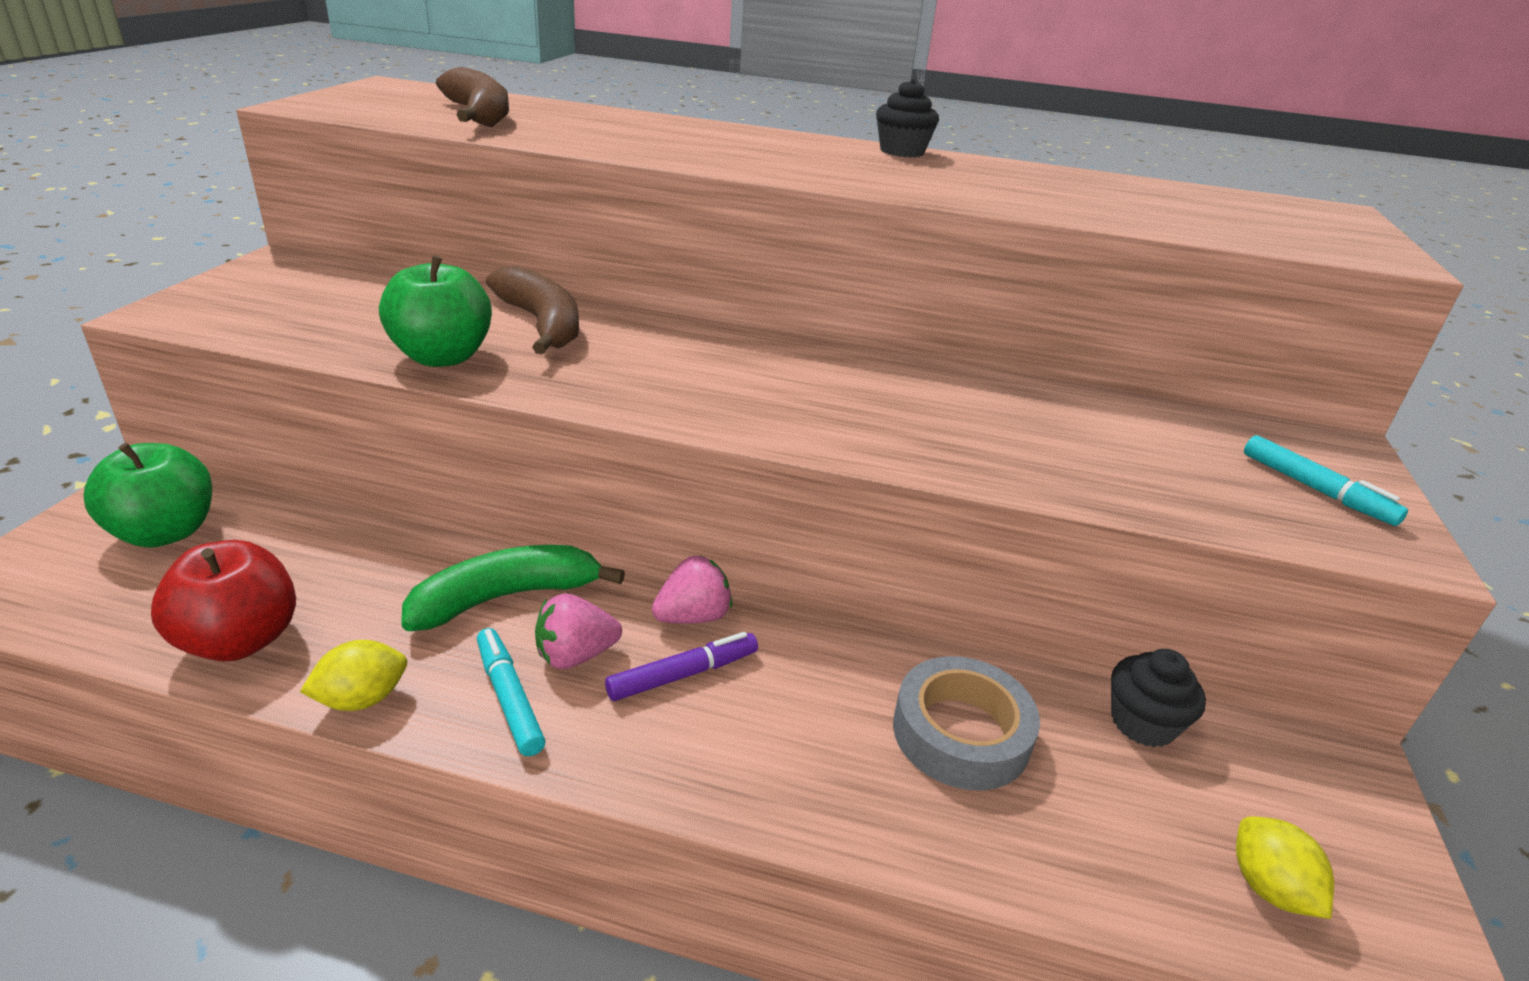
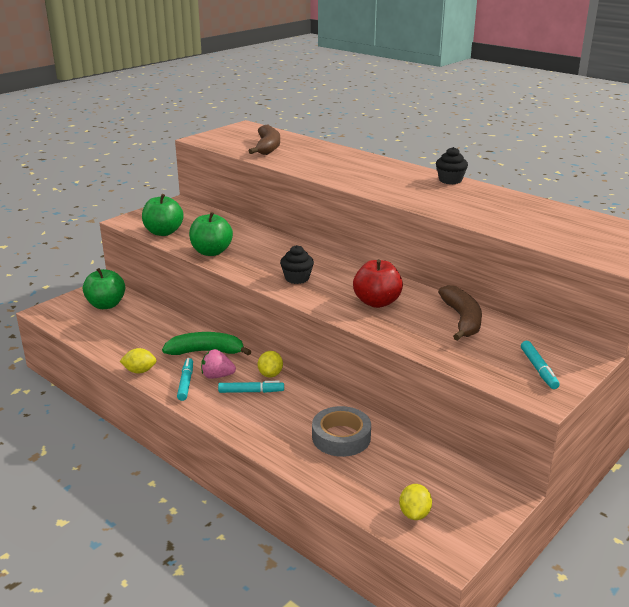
camera: 30 degrees right, 5 degrees down
(240, 640) = (112, 345): red apple -> red apple (377, 302)
(284, 328) = (163, 232): none -> green apple
(542, 324) = (260, 243): brown banana -> brown banana (462, 320)
(683, 675) = (251, 392): purple marker -> turquoise marker
(693, 617) = (270, 374): pink strawberry -> yellow lemon
(1142, 723) = (424, 456): black cupcake -> black cupcake (297, 278)

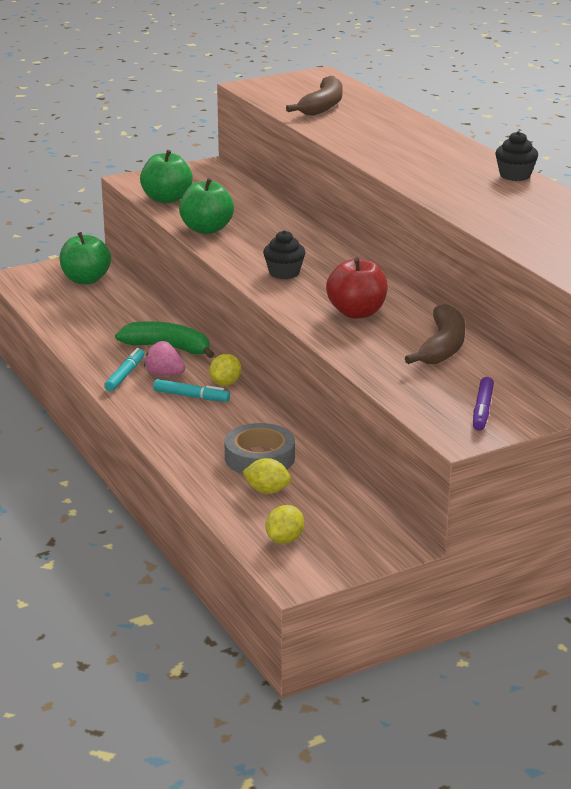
camera: 20 degrees right, 0 degrees up
(139, 371) = (82, 355): yellow lemon -> yellow lemon (267, 491)
(538, 369) = (482, 410): turquoise marker -> purple marker

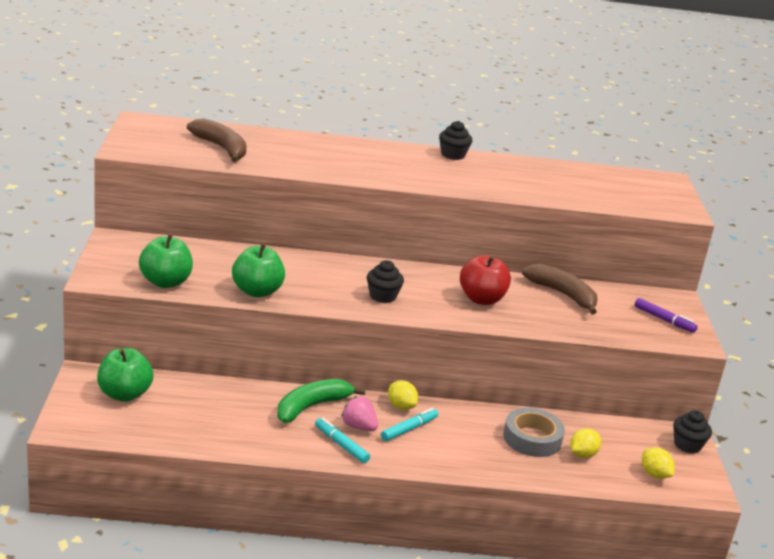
camera: 65 degrees left, 0 degrees up
(164, 374) = (358, 426): pink strawberry -> pink strawberry turned 75 degrees clockwise
(376, 550) = (687, 445): none -> black cupcake

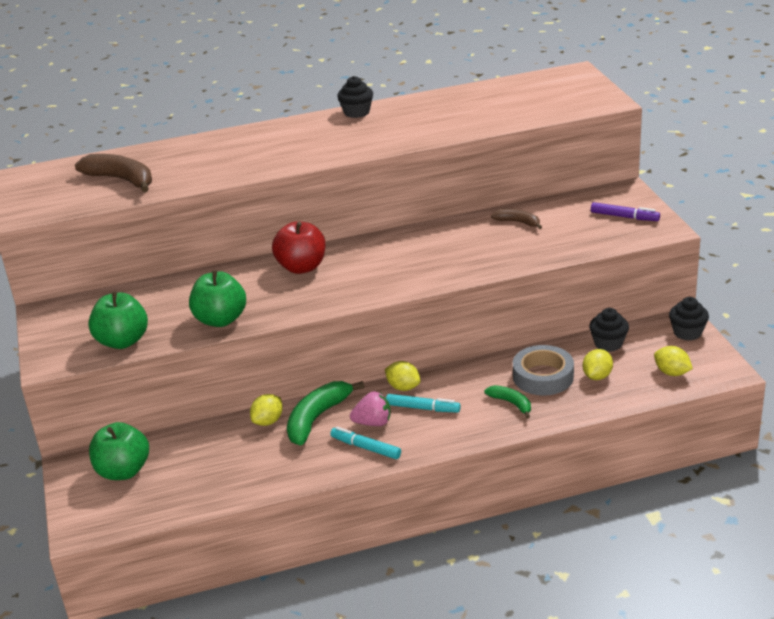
camera: 10 degrees left, 5 degrees up
(268, 395) = (268, 421): none -> yellow lemon
(358, 426) = (373, 423): pink strawberry -> pink strawberry turned 150 degrees clockwise
(382, 296) = (347, 282): black cupcake -> black cupcake (608, 343)
(409, 429) = (423, 408): turquoise marker -> turquoise marker turned 75 degrees clockwise
(481, 299) = (444, 253): red apple -> red apple (302, 267)
(491, 451) = (511, 403): none -> green banana
(563, 294) = (518, 222): brown banana -> brown banana, size x0.56

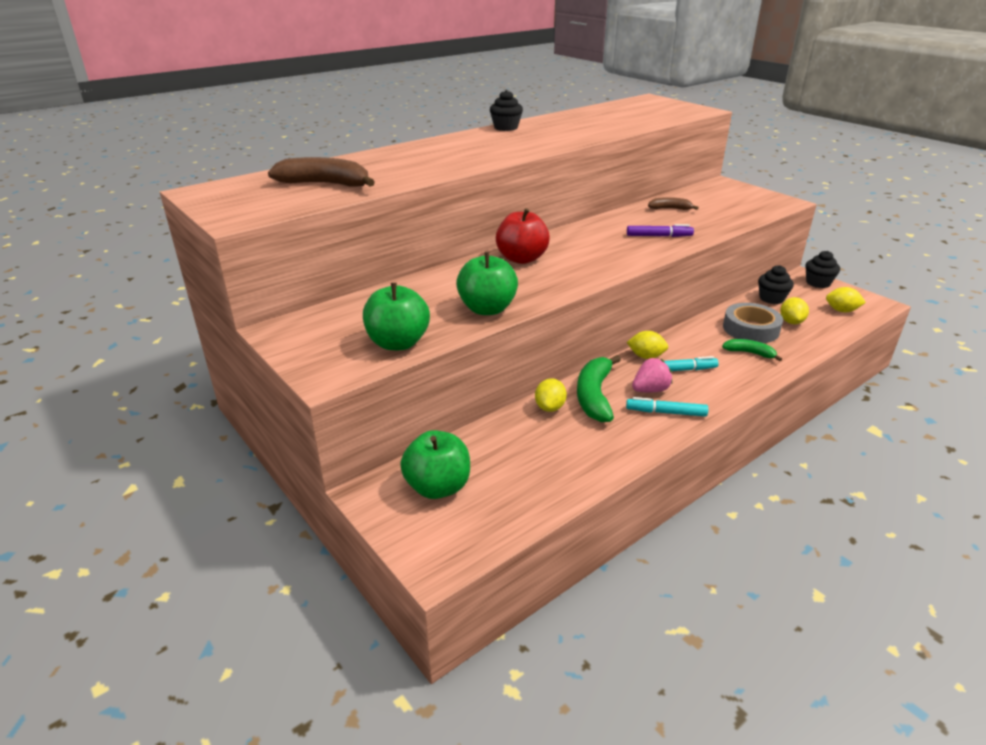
camera: 25 degrees left, 0 degrees up
(624, 217) = (746, 197): purple marker -> purple marker (659, 236)

